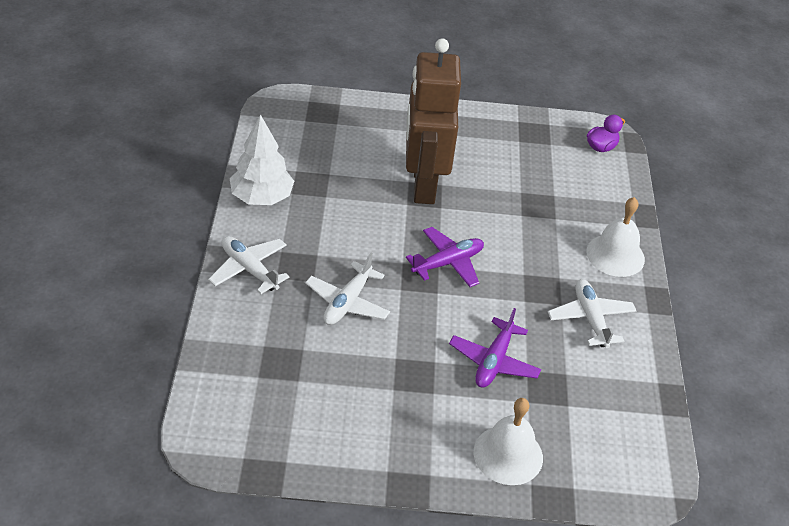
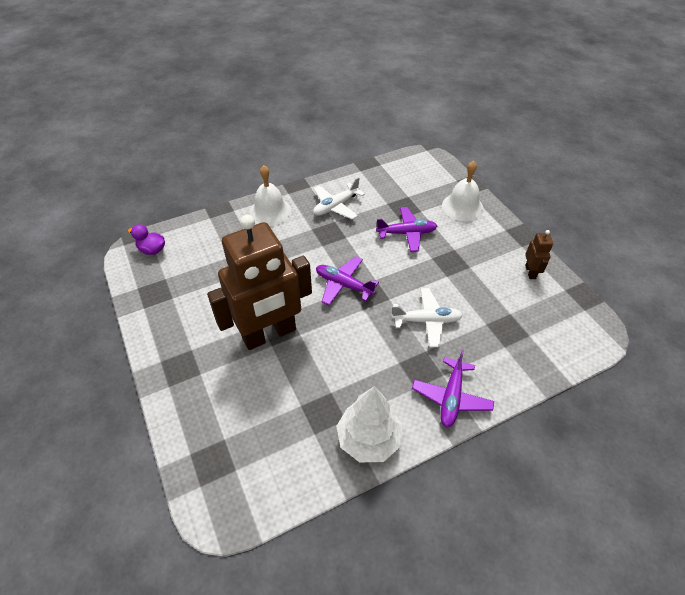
camera: 115 degrees left, 5 degrees up
(249, 269) = (451, 397): white plane -> purple plane
(339, 446) = (530, 272): none -> brown robot

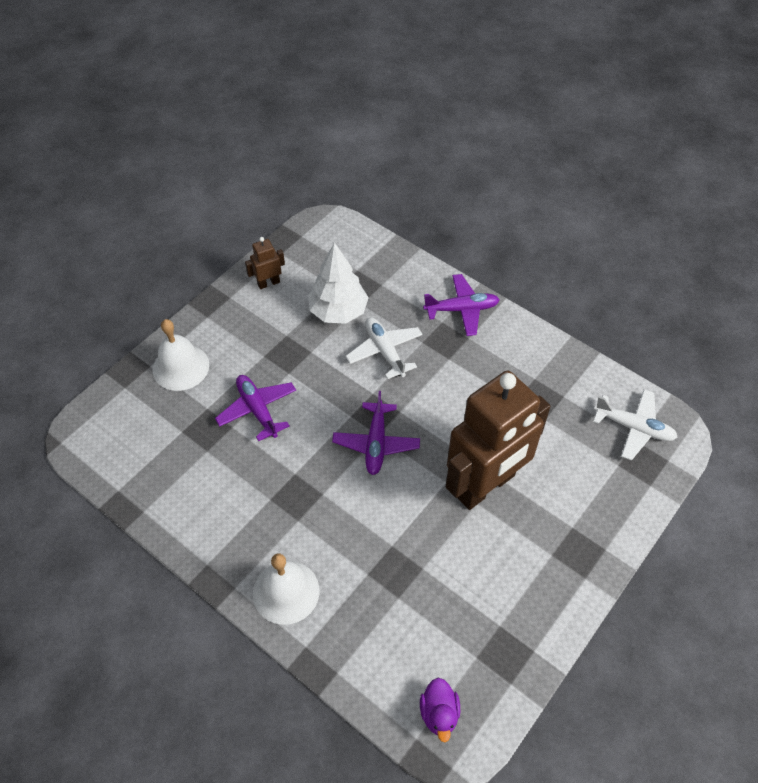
camera: 115 degrees left, 5 degrees up
(269, 334) = (485, 486): brown robot -> brown robot turned 105 degrees clockwise
(336, 206) = (238, 510): white plane -> white plane (634, 428)
(368, 439) = (540, 355): white tree -> white tree (338, 312)

